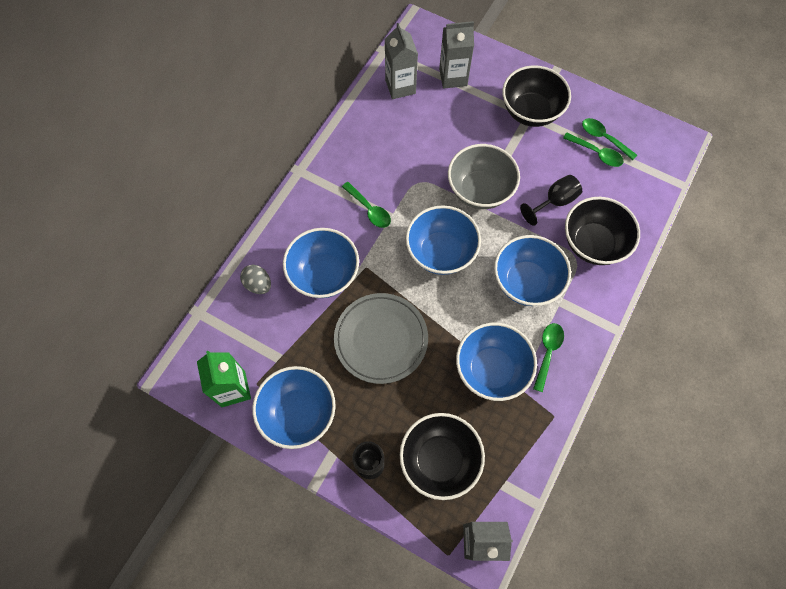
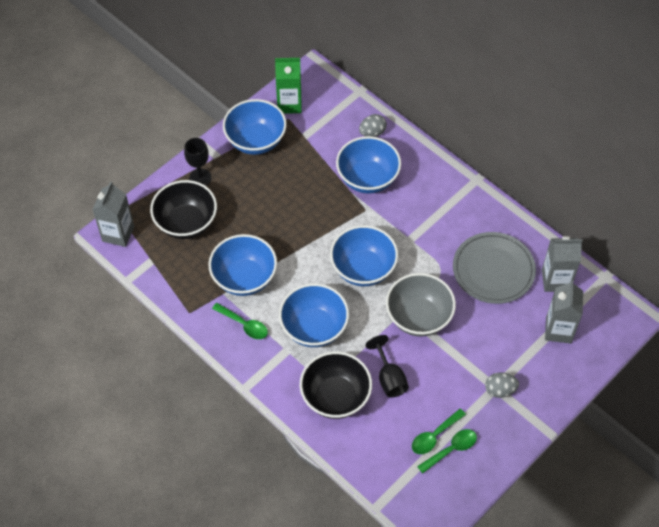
camera: 105 degrees right, 10 degrees down
(369, 209) = (422, 224): green spoon -> none
(381, 339) = (297, 206): grey plate -> grey plate (493, 270)
(530, 111) = (500, 390): black bowl -> grey egg

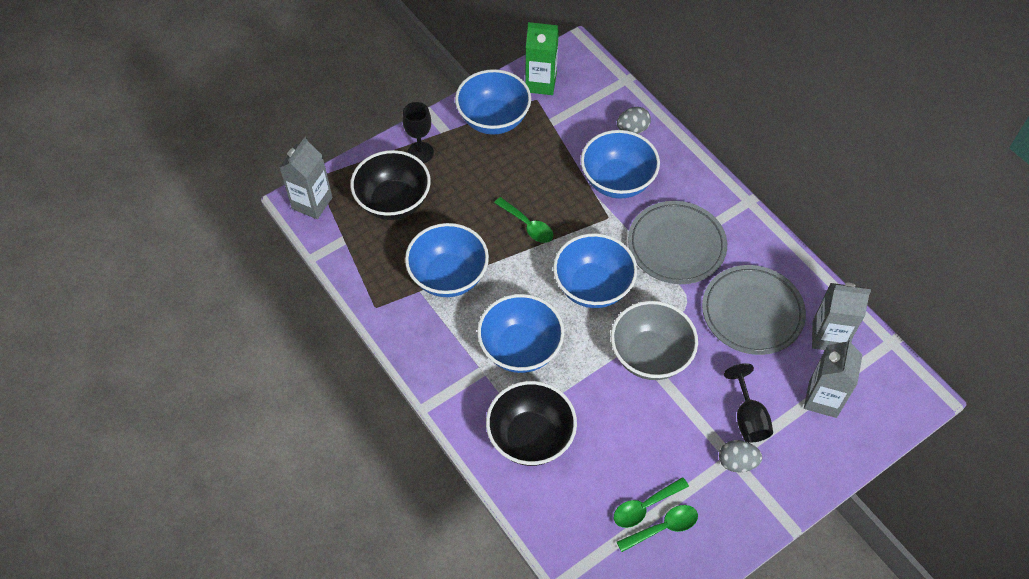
camera: 10 degrees right, 0 degrees up
(244, 325) = (437, 332): green spoon -> green spoon (527, 225)
(389, 378) = (601, 425): black goblet -> black goblet (748, 418)
(424, 225) = (676, 245): none -> grey plate

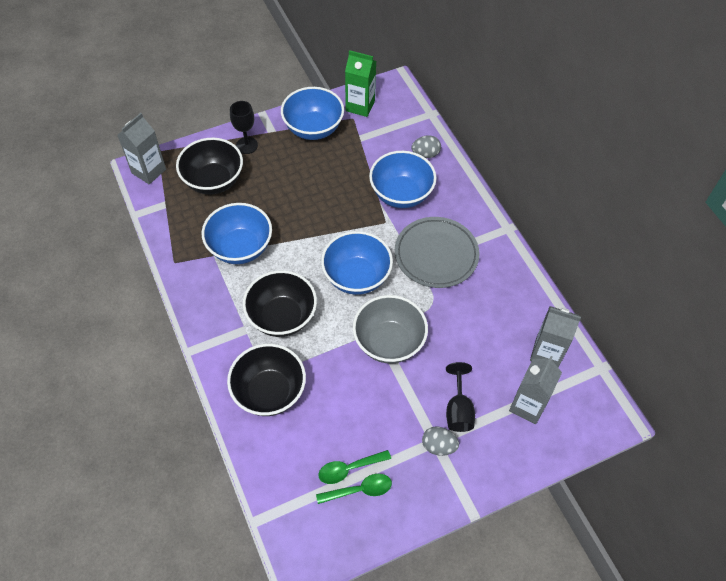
camera: 10 degrees right, 0 degrees up
(520, 349) = (282, 317): blue bowl -> black bowl
(527, 225) = (317, 217): green spoon -> none
(752, 312) = (486, 321): grey plate -> none

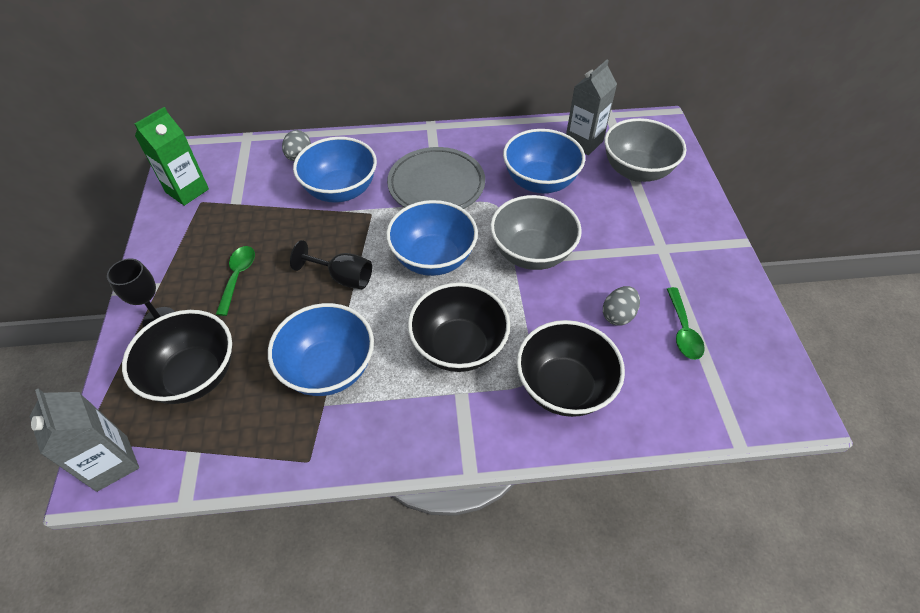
camera: 70 degrees left, 5 degrees down
(313, 129) = (187, 243): blue bowl -> blue bowl (540, 182)
(359, 490) = (710, 328): green spoon -> green spoon (238, 277)
(438, 446) = (668, 247): grey egg -> grey egg (618, 315)
(458, 410) = (629, 220): black goblet -> black goblet (343, 277)
(527, 406) = (636, 171): grey carton -> grey bowl

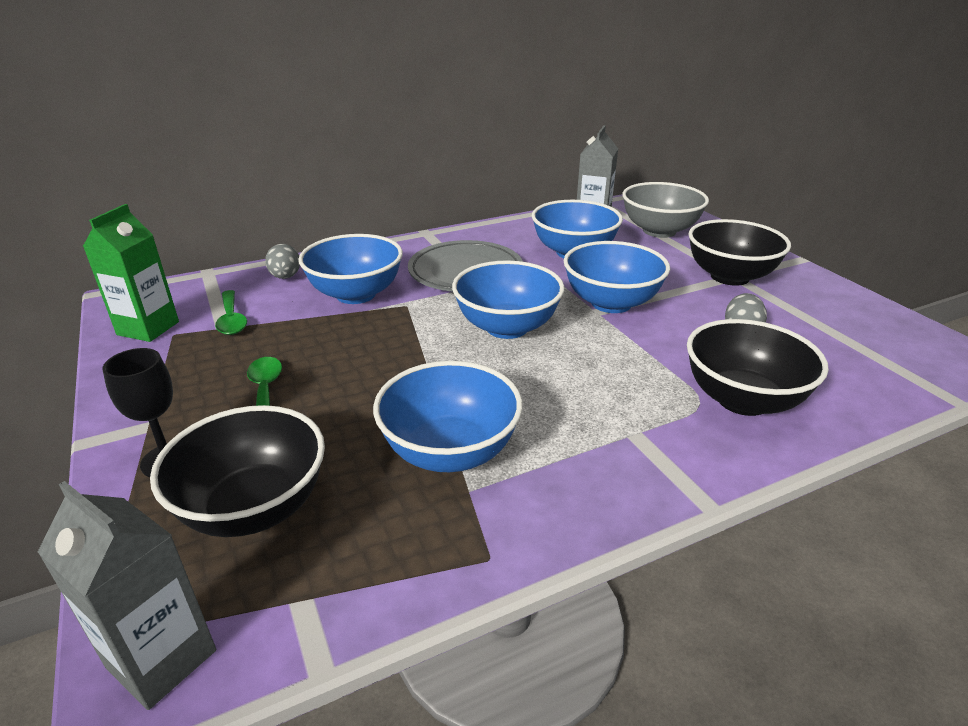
camera: 20 degrees left, 20 degrees down
(343, 277) = (409, 364): black goblet -> none
(459, 346) = (597, 393): black bowl -> black bowl (729, 276)
(532, 253) = (611, 303): grey bowl -> blue bowl
(682, 330) = (813, 329): green spoon -> green spoon (231, 319)

